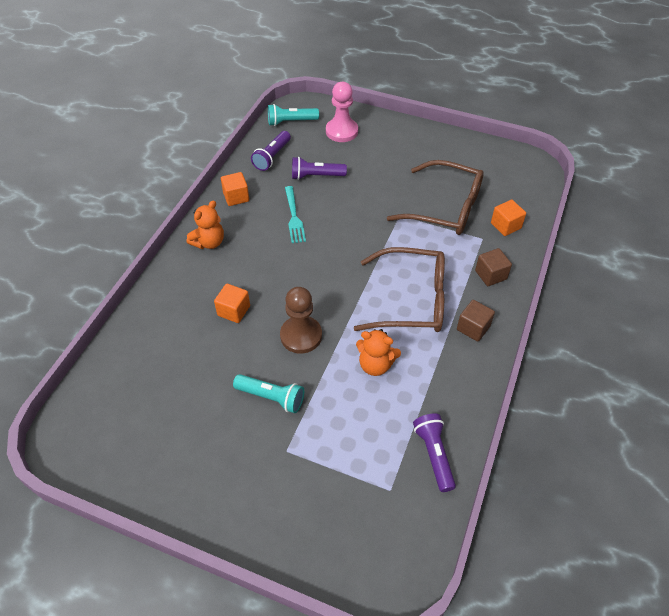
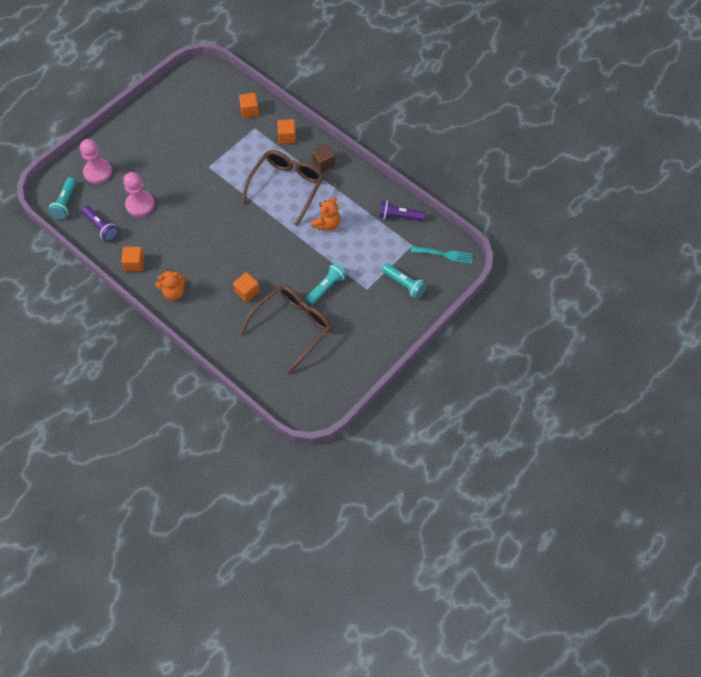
camera: 70 degrees left, 10 degrees up
(209, 242) = (174, 292): orange teddy bear -> orange teddy bear turned 105 degrees clockwise
(293, 216) = (175, 231): turquoise fork -> turquoise fork (444, 254)
(301, 336) = (286, 258): brown pawn -> none
(313, 502) = (404, 284): none -> turquoise flashlight
(316, 176) = (140, 205): purple flashlight -> pink pawn
(445, 208) = (216, 137): brown glasses -> brown glasses (292, 327)
(490, 275) = (287, 137): brown cube -> orange cube

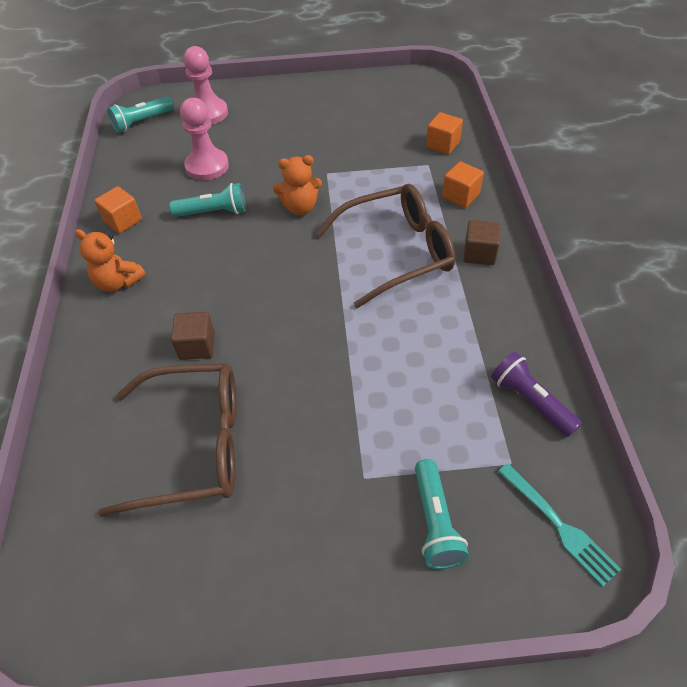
camera: 45 degrees right, 10 degrees down
(101, 228) = (141, 164): purple flashlight -> none
(247, 291) = (197, 346): orange cube -> brown cube
(326, 287) = (306, 425): turquoise flashlight -> turquoise flashlight (213, 212)
(327, 224) = (403, 334): orange teddy bear -> orange teddy bear (300, 207)

